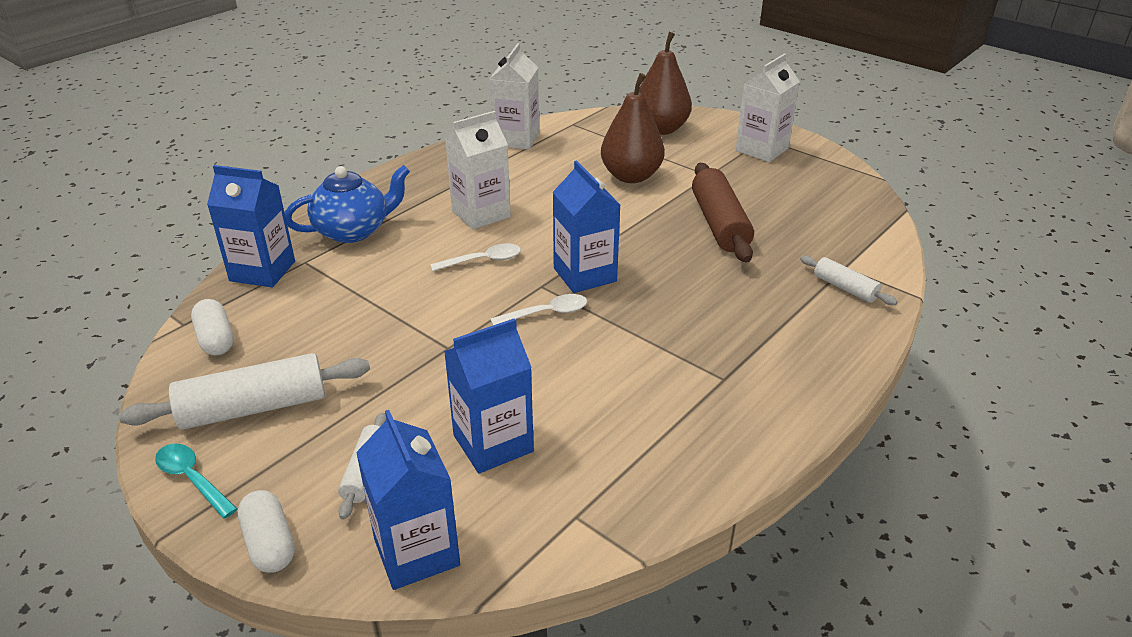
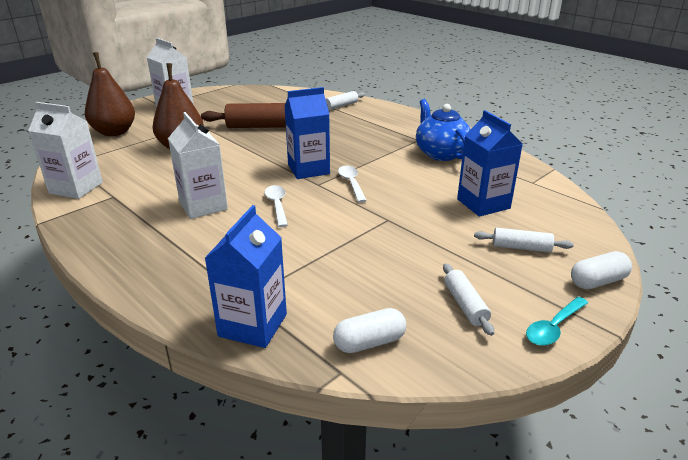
camera: 85 degrees left, 5 degrees down
(254, 408) = (465, 305): white rolling pin -> white rolling pin, size x0.54
(353, 231) = (198, 271): blue teapot -> blue teapot (440, 153)
(416, 552) = (578, 227): blue carton -> none

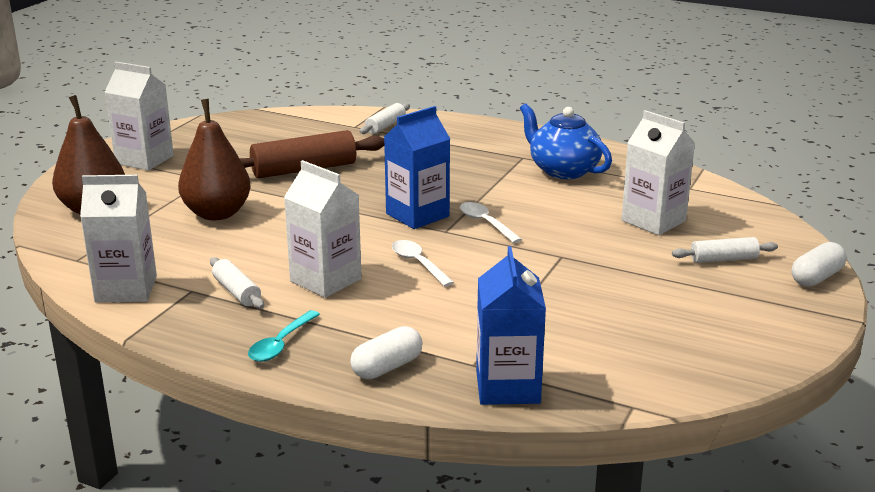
camera: 20 degrees left, 5 degrees down
(369, 342) = (639, 376): white capsule -> white capsule (387, 367)
(465, 305) = (706, 324): white rolling pin -> white rolling pin (237, 292)
(483, 204) = (653, 221): blue carton -> white carton
(553, 327) = (801, 326): turquoise spoon -> turquoise spoon (281, 344)

